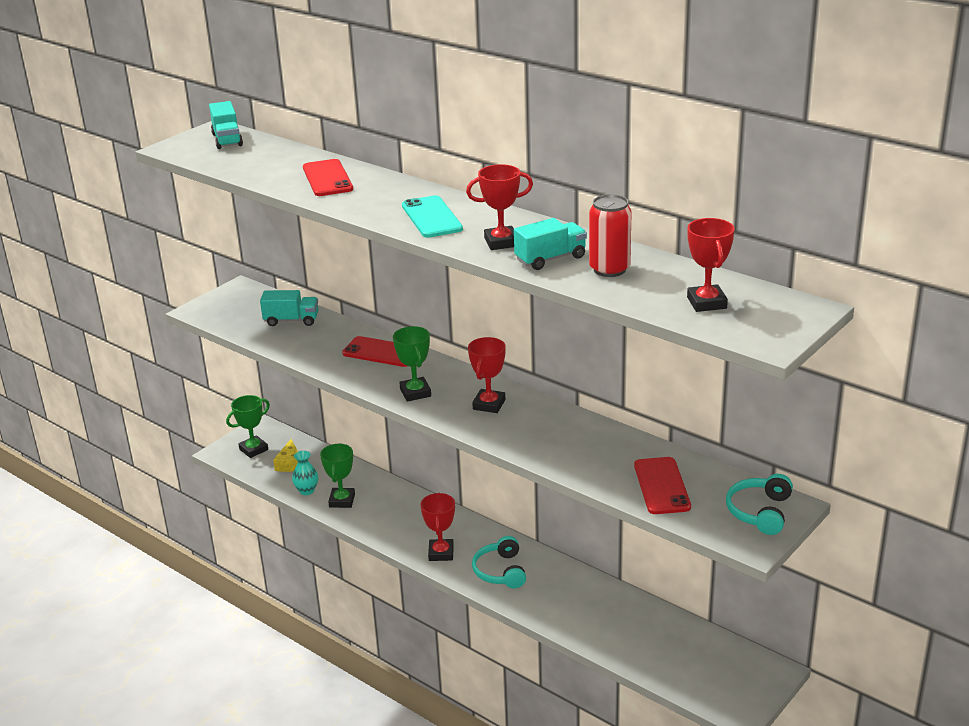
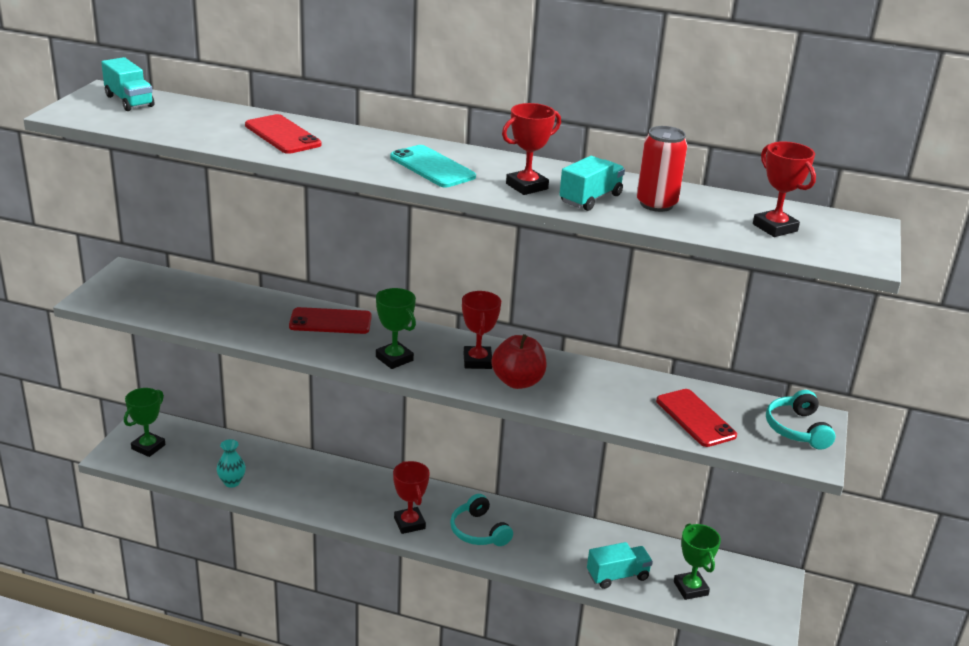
camera: 25 degrees left, 0 degrees up
(290, 463) = (198, 456): yellow cheese -> none
(291, 320) = (209, 299): turquoise truck -> turquoise truck (617, 576)
(342, 501) = (276, 486): green trophy -> green trophy (690, 588)
(513, 428) = (517, 382): none -> red apple

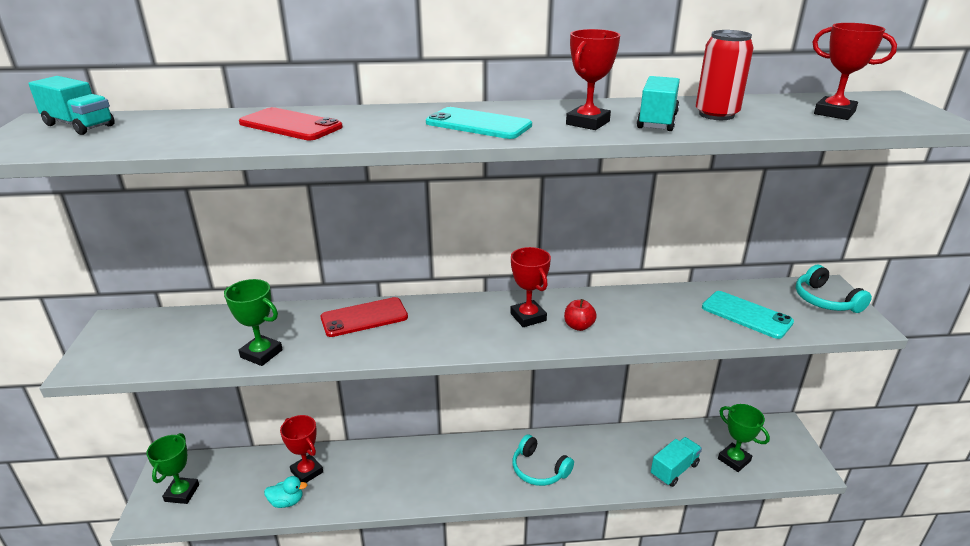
camera: 20 degrees left, 0 degrees up
(232, 482) = (287, 502): turquoise vase -> turquoise duck
(394, 359) = (452, 337): green trophy -> green trophy (261, 354)
(409, 523) = (476, 484): red trophy -> red trophy (307, 472)
(517, 382) = (578, 326): red apple -> red apple, size x0.59
(695, 418) = (746, 315): red phone -> turquoise phone

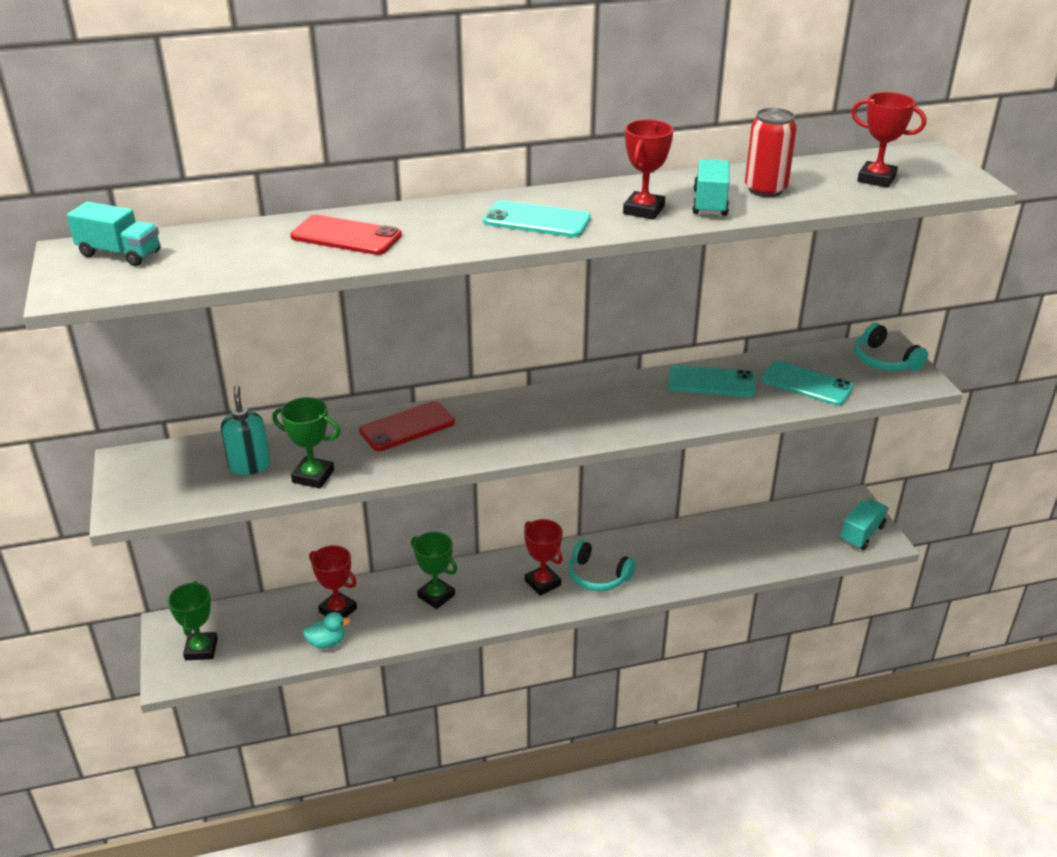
camera: 10 degrees left, 5 degrees up
(212, 337) = (249, 465): none -> turquoise soap dispenser
(528, 317) = (583, 409): red trophy -> red trophy (542, 583)
(578, 326) = (638, 413): red apple -> none
(654, 304) = (711, 382): none -> turquoise phone
(674, 470) = (742, 559): turquoise truck -> turquoise truck (862, 534)
(734, 460) = (803, 541): green trophy -> green trophy (436, 596)

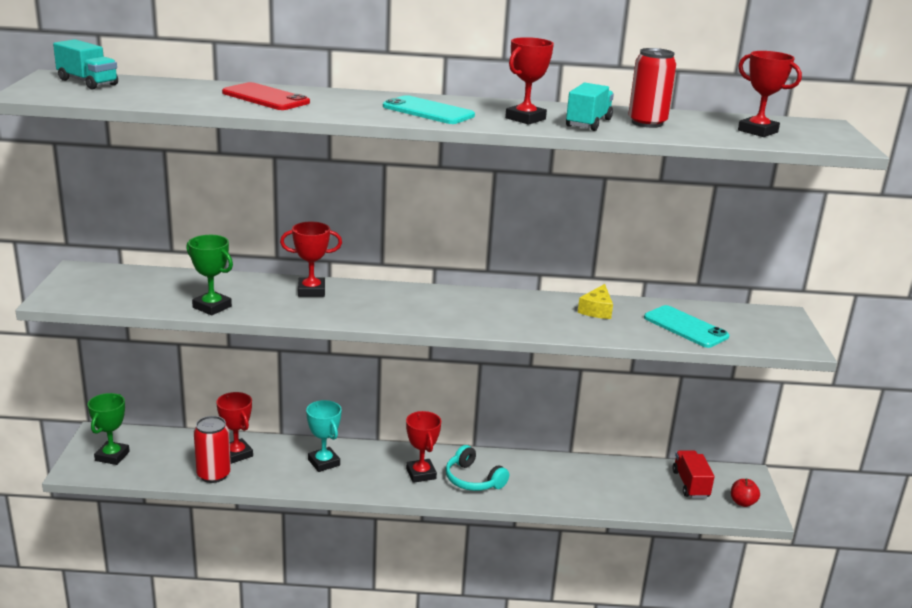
camera: 15 degrees right, 10 degrees down
(249, 465) = (168, 291): turquoise soap dispenser -> none
(327, 642) = (213, 475): turquoise duck -> red can
(407, 427) = (311, 291): red phone -> red trophy
(436, 596) = (324, 462): green trophy -> turquoise trophy
(711, 382) = (597, 310): turquoise phone -> yellow cheese
(806, 525) = (690, 484): none -> red truck
(862, 534) = (742, 502): turquoise truck -> red apple
(884, 360) = (773, 324): turquoise headphones -> none

